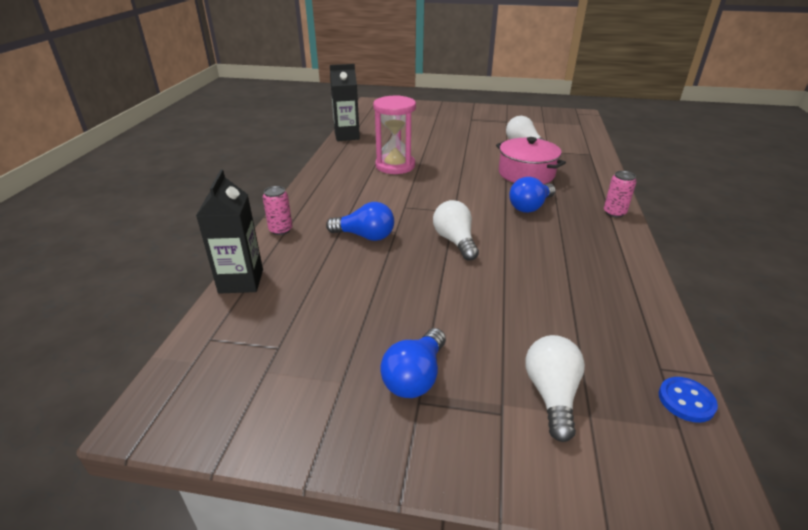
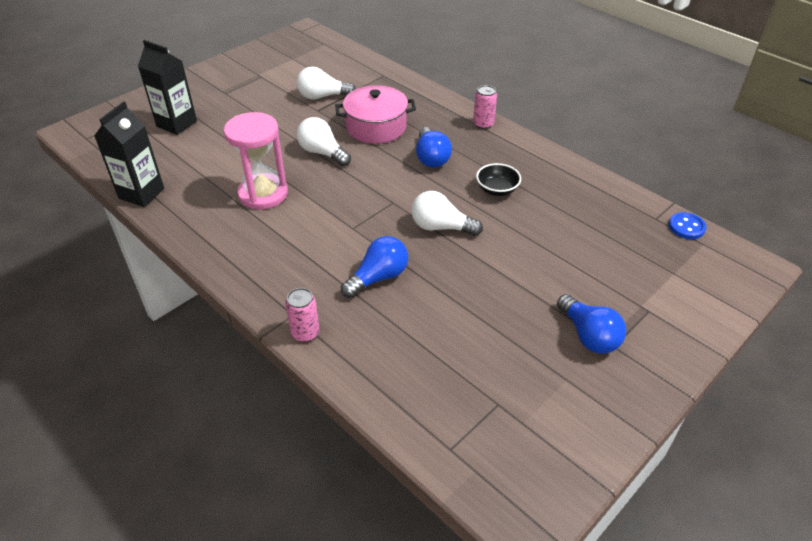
camera: 55 degrees left, 10 degrees up
(241, 281) = (375, 397): black carton -> black carton (176, 124)
(541, 250) = (497, 190): none -> black bowl
(551, 395) = (647, 278): white light bulb -> white light bulb (322, 153)

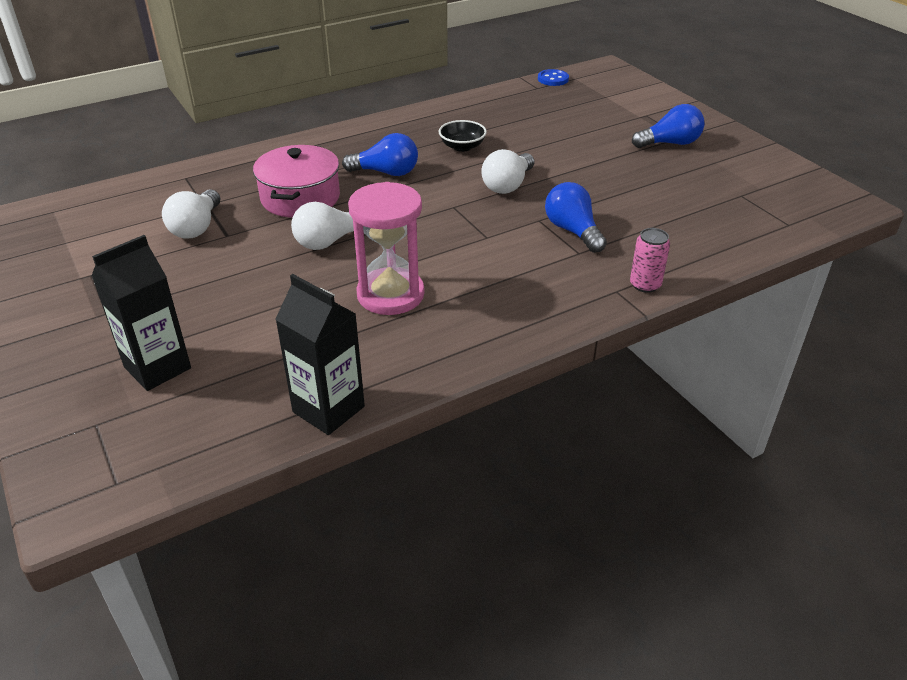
camera: 75 degrees left, 5 degrees down
(483, 124) = (344, 134): pink can -> none

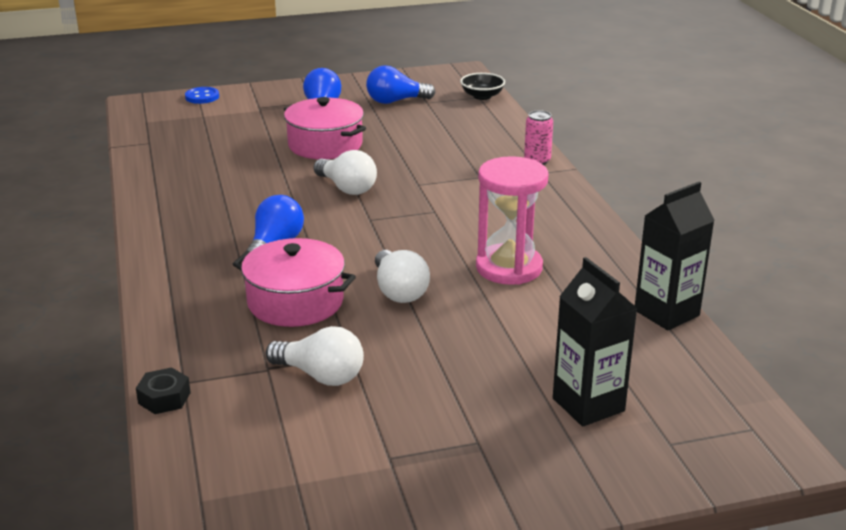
camera: 75 degrees left, 10 degrees down
(166, 175) = (164, 398): none -> black nut
(462, 147) = (250, 199): black bowl -> black bowl (482, 96)
(553, 79) = (137, 132): blue button -> blue button (202, 97)
(573, 231) = (445, 173): blue light bulb -> blue light bulb (395, 101)
(590, 159) = (325, 145): none -> pink pot

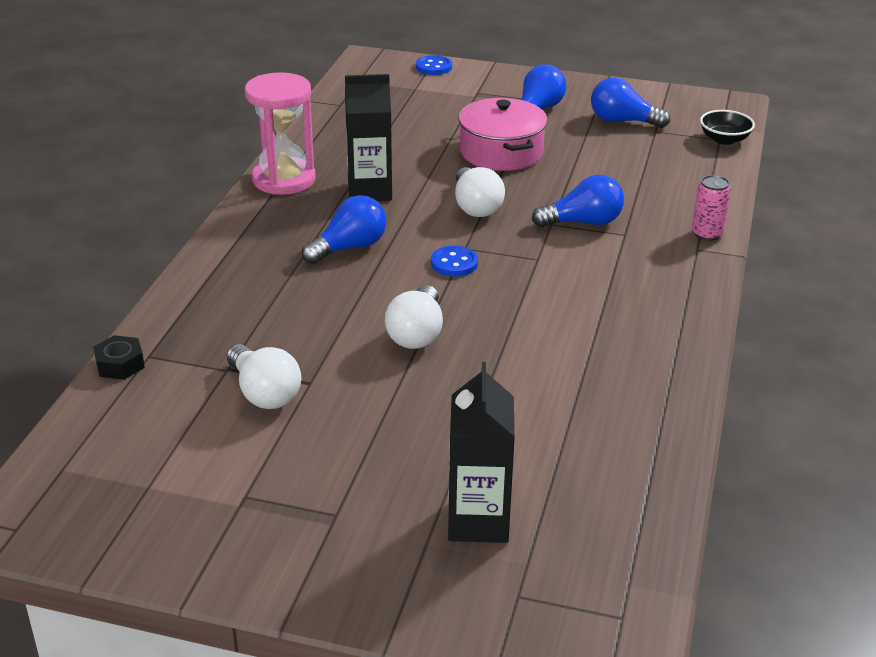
camera: 30 degrees right, 5 degrees up
(295, 302) = (313, 311): pink pot -> none
(373, 232) = (454, 263): none -> blue button
(441, 177) = (583, 222): none -> blue light bulb
(509, 268) = (550, 346): pink hourglass -> pink hourglass (284, 179)
(666, 313) = (666, 455): black carton -> black carton (369, 191)

